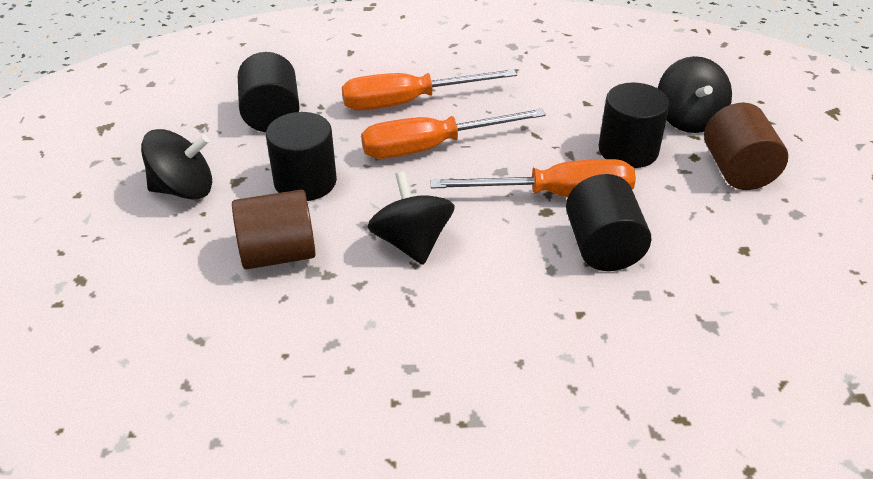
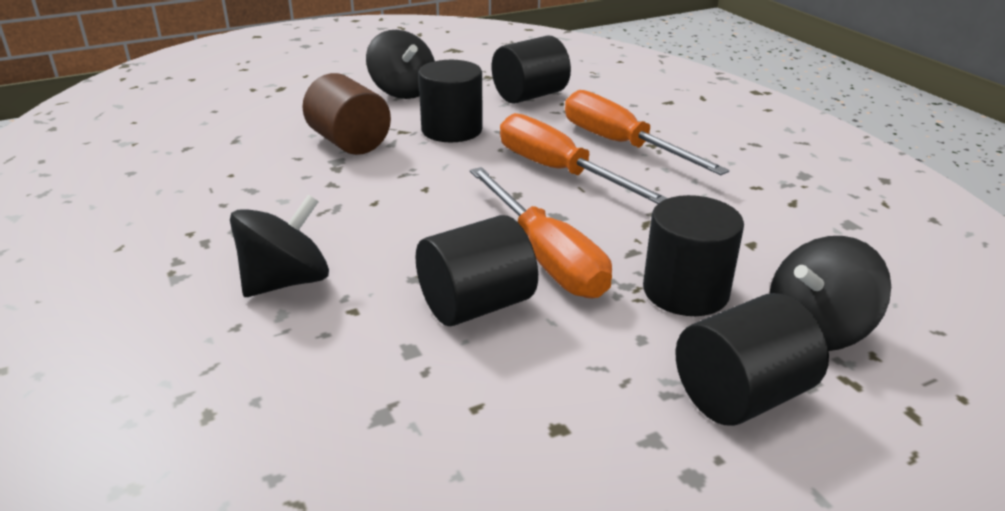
camera: 65 degrees right, 10 degrees down
(412, 243) = (404, 194): black spinning top -> black spinning top (286, 282)
(737, 170) = (741, 396): brown cylinder -> black cylinder

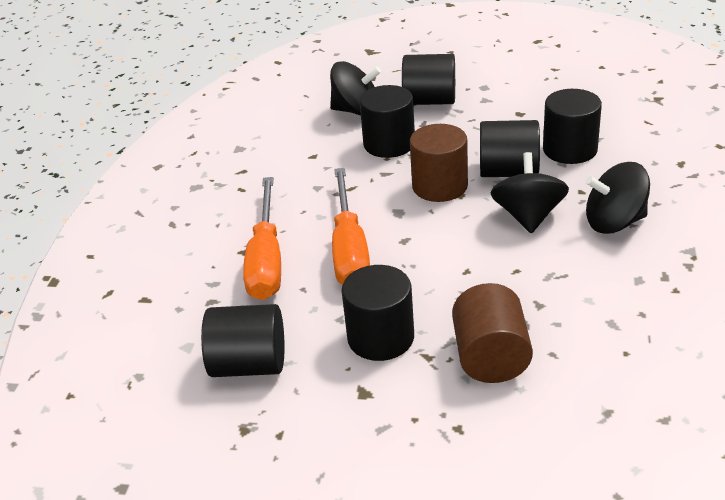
camera: 140 degrees left, 5 degrees up
(403, 91) = (368, 437): black spinning top -> black spinning top (528, 216)
(412, 376) = (570, 149): none -> black cylinder
(545, 257) = (439, 186): orange screwdriver -> brown cylinder

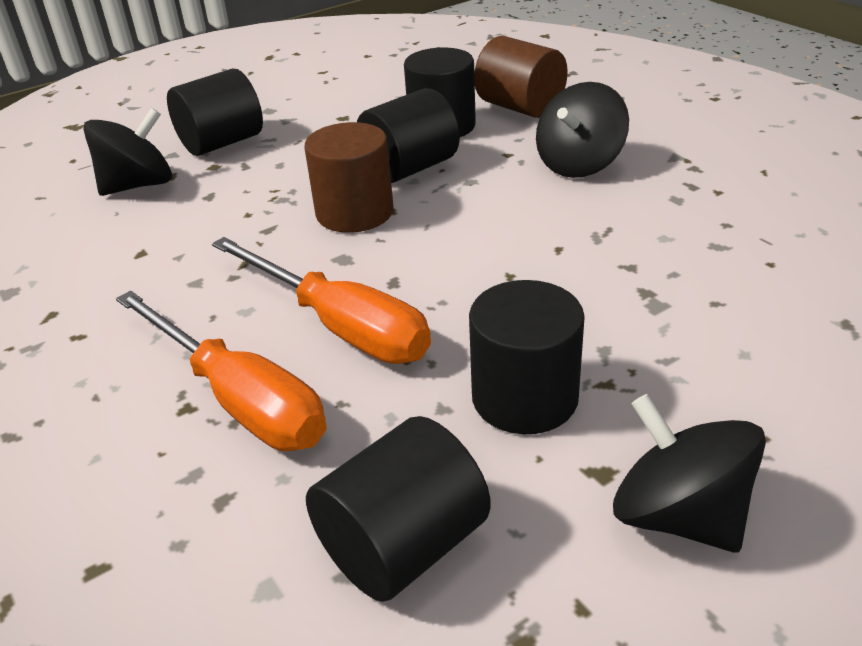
camera: 45 degrees left, 0 degrees up
(389, 144) = (231, 200): black cylinder -> none
(491, 357) = (669, 342): brown cylinder -> brown cylinder (520, 107)
(528, 216) = (492, 196): black spinning top -> black spinning top (678, 515)

